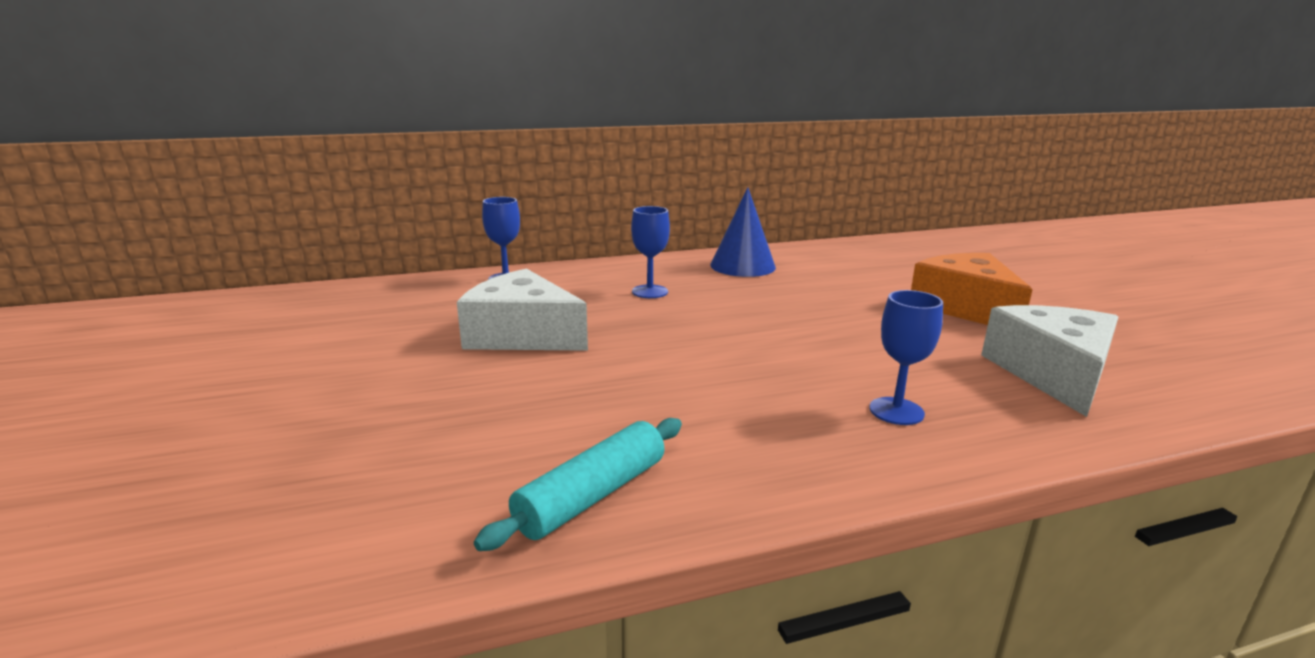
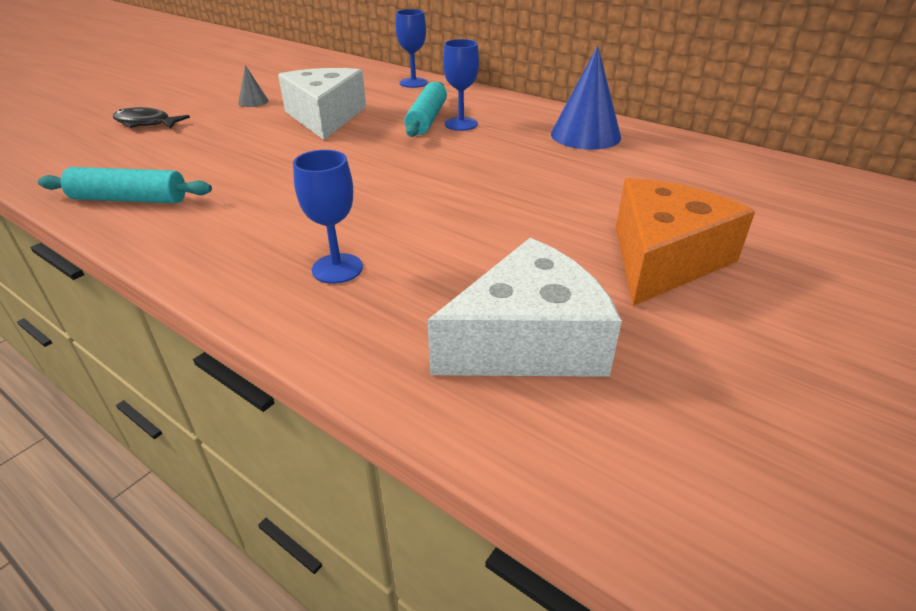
camera: 55 degrees right, 15 degrees up
(315, 440) = (146, 123): none -> black fish
(388, 358) = (253, 102): none -> grey cone
(615, 299) = (427, 119): none -> turquoise rolling pin

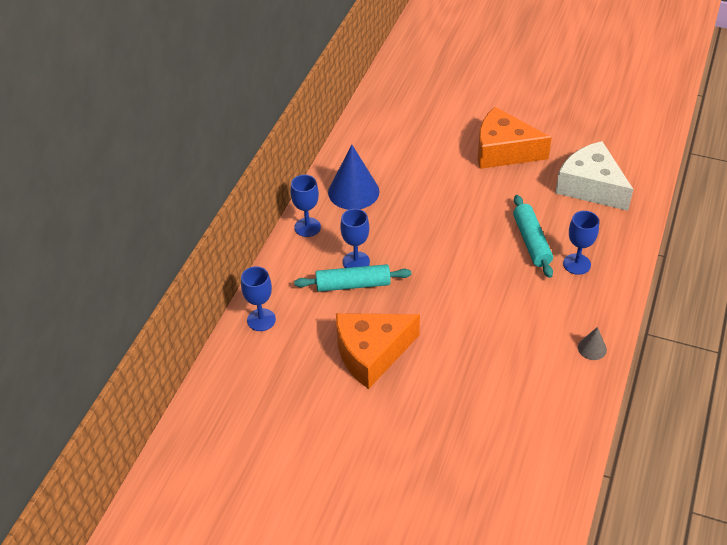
camera: 105 degrees left, 10 degrees up
(130, 199) = (561, 402): turquoise rolling pin -> turquoise rolling pin (531, 241)
(146, 123) = (435, 484): black fish -> none
(253, 102) = (352, 426): grey cone -> grey cone (592, 348)
(325, 117) = (371, 353): white cheese -> orange cheese
(531, 108) = (307, 227): none -> blue goblet

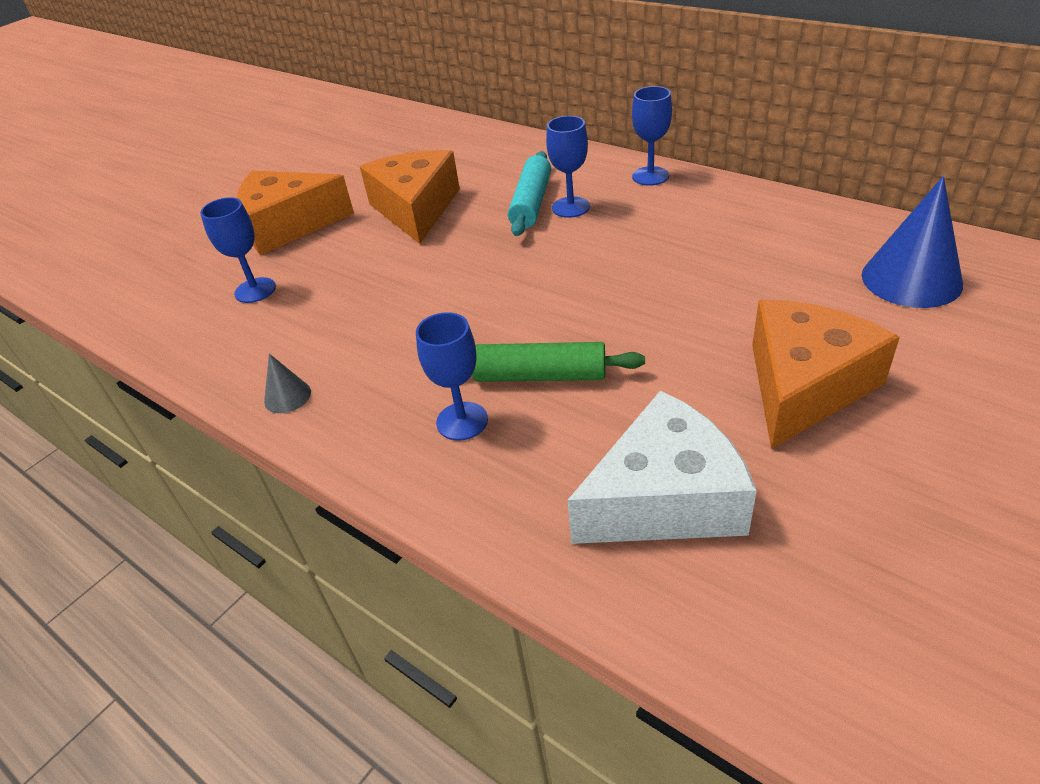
camera: 110 degrees right, 5 degrees down
(261, 320) = (509, 146): blue goblet -> blue goblet (255, 290)
(353, 191) = (715, 213): blue cone -> blue cone (911, 279)
(410, 436) = (288, 225): none -> orange cheese
(531, 241) = (540, 375): turquoise rolling pin -> green rolling pin

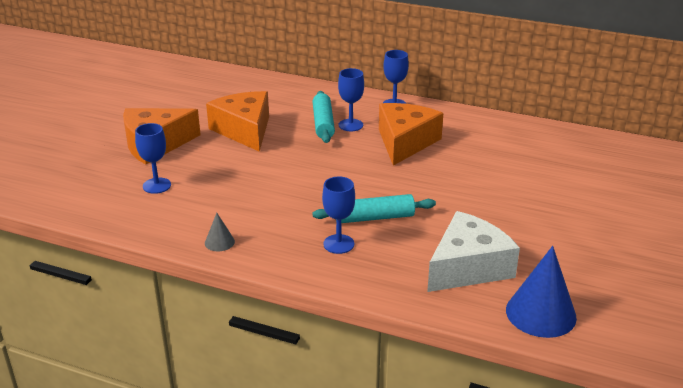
camera: 20 degrees left, 10 degrees down
(540, 375) = (374, 217): green rolling pin -> turquoise rolling pin
(804, 386) = (522, 210): orange cheese -> orange cheese (405, 142)
(911, 279) = (562, 155): blue cone -> blue cone (540, 313)

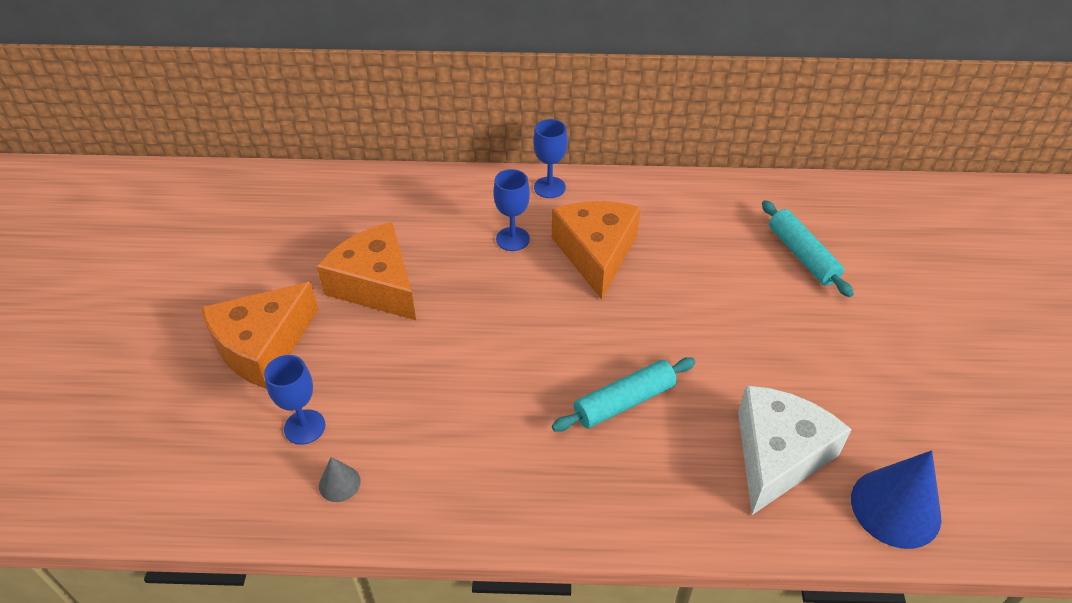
camera: 20 degrees left, 15 degrees up
(219, 242) = (446, 510): grey cone -> grey cone (339, 483)
(323, 123) = (476, 245): turquoise rolling pin -> turquoise rolling pin (802, 255)
(338, 244) = (603, 464): blue goblet -> none

